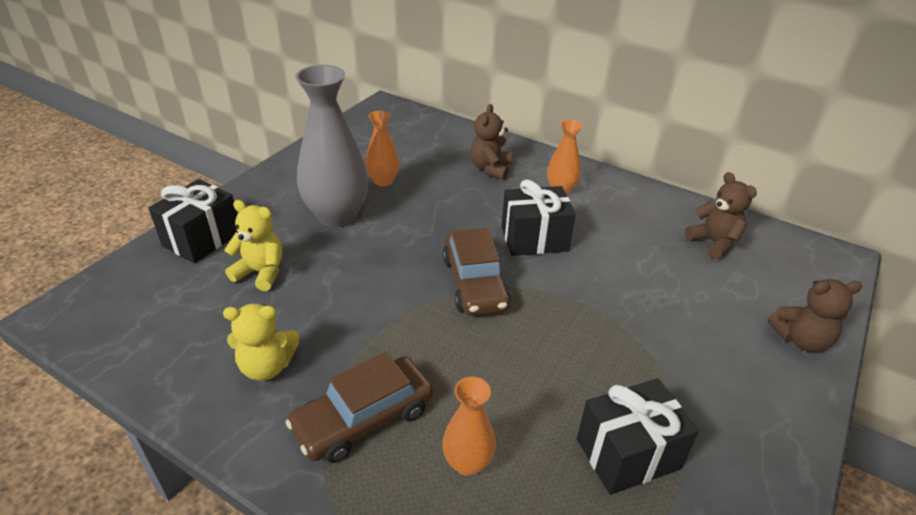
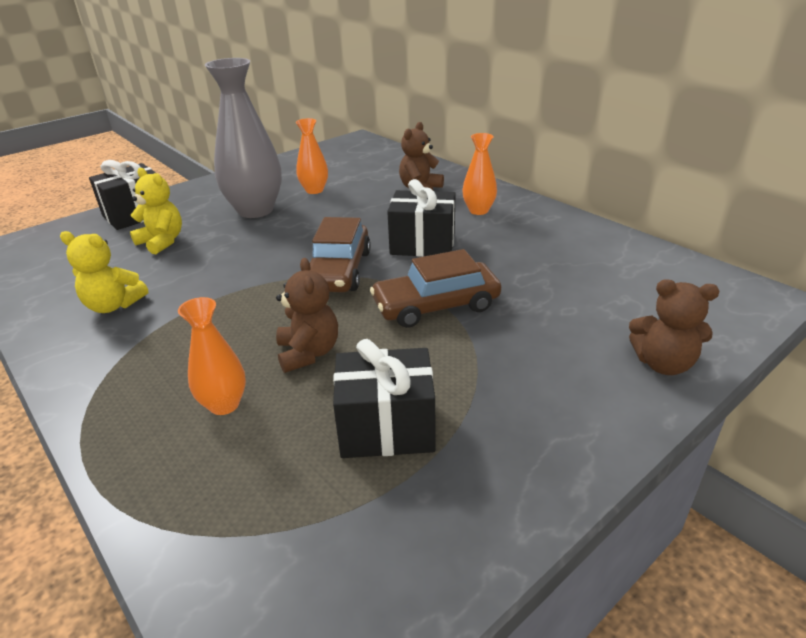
camera: 20 degrees right, 5 degrees down
(363, 418) = (160, 354): brown car -> brown car (436, 305)
(714, 243) = (616, 268): brown teddy bear -> brown teddy bear (308, 353)

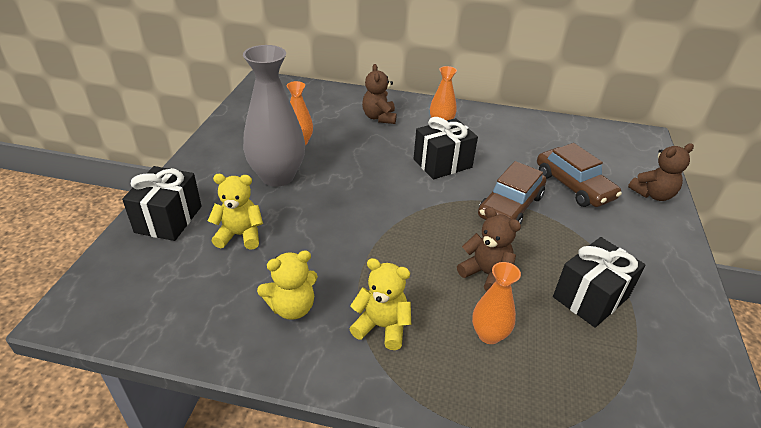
camera: 40 degrees left, 5 degrees up
(150, 351) = (382, 326): none -> yellow teddy bear
(339, 270) = (418, 205): brown car -> brown car (573, 186)

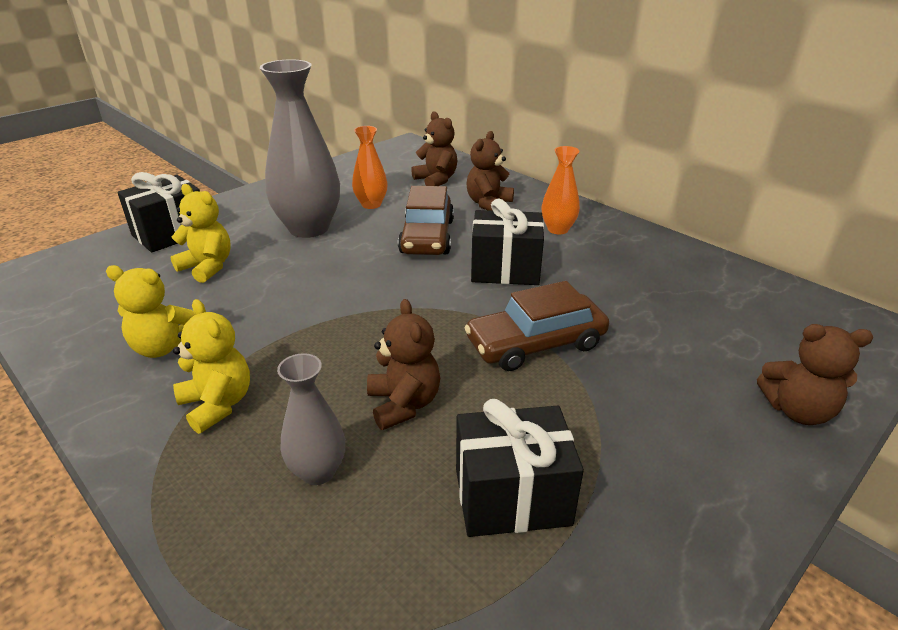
camera: 35 degrees right, 5 degrees down
(322, 108) = (436, 180): none -> brown teddy bear
(489, 334) = (318, 471): orange vase -> grey vase
(573, 186) = (665, 352): brown car -> brown car (427, 236)

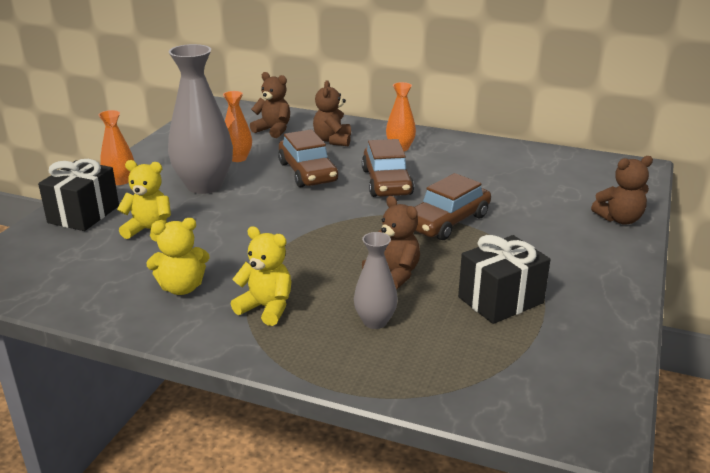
camera: 25 degrees left, 5 degrees down
(239, 205) = (120, 181): none -> orange vase
(505, 269) = (386, 182): black gift -> brown car

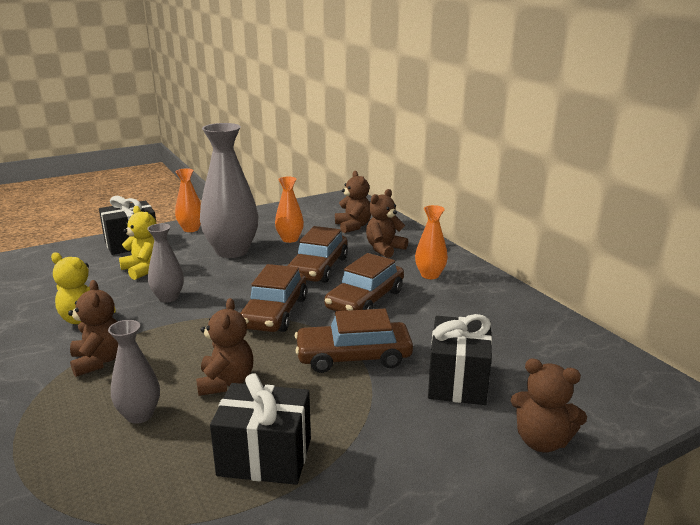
camera: 40 degrees right, 5 degrees down
(224, 242) = (168, 297): none -> grey vase
(266, 308) = (99, 361): yellow teddy bear -> brown teddy bear
(337, 217) = (274, 312): none -> brown car
(530, 208) = (457, 381): none -> black gift

